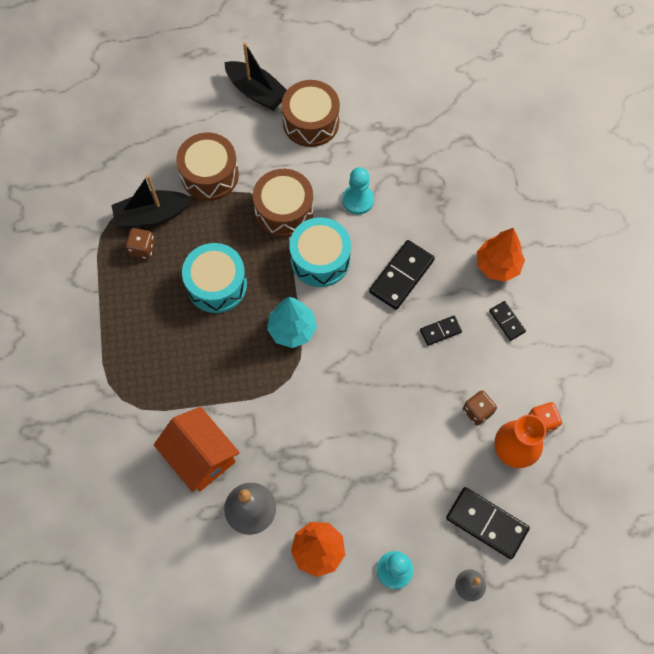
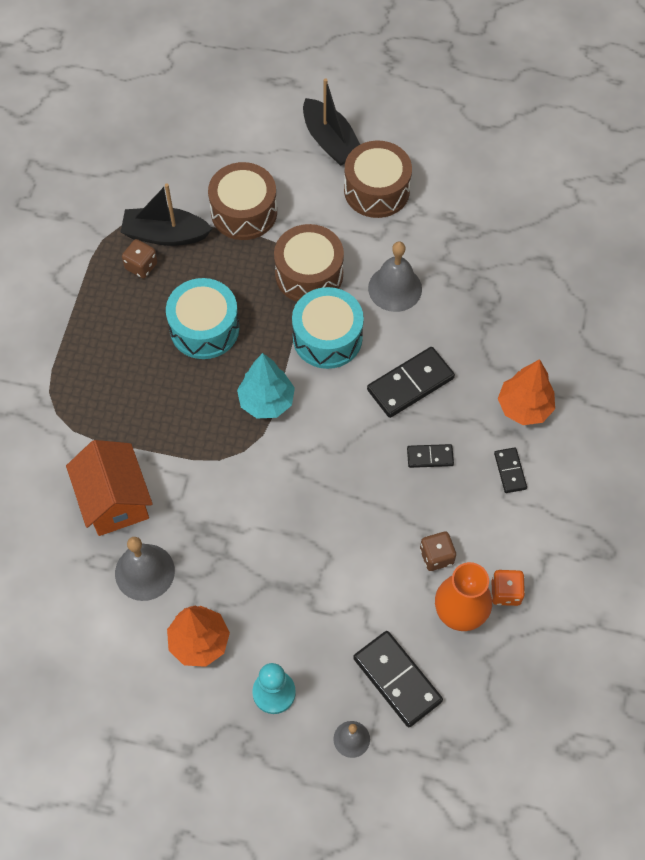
camera: 20 degrees right, 5 degrees down
(358, 200) = (395, 288): turquoise pawn -> grey bell

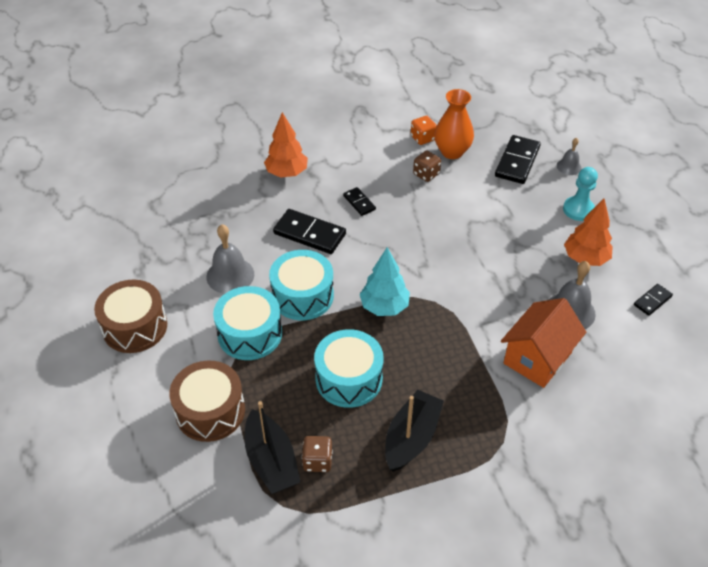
camera: 120 degrees left, 15 degrees down
(309, 274) = (250, 334): brown drum -> turquoise drum
(330, 141) = (92, 384): black boat -> black boat (411, 438)
(510, 471) = (340, 163): black domino -> black domino (652, 301)

